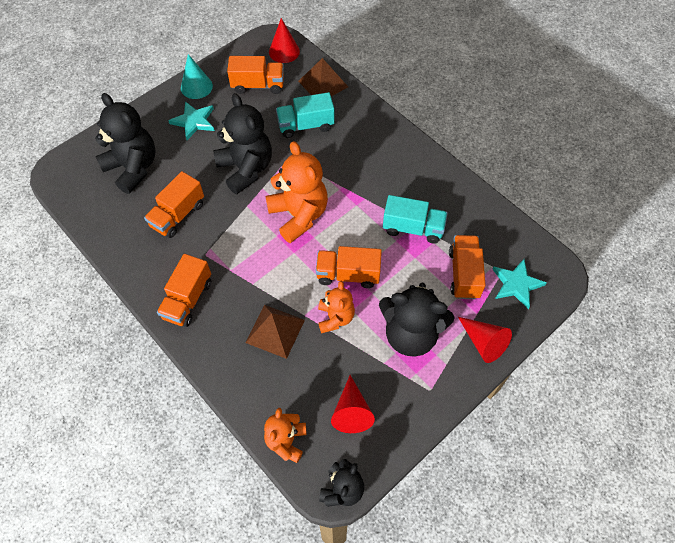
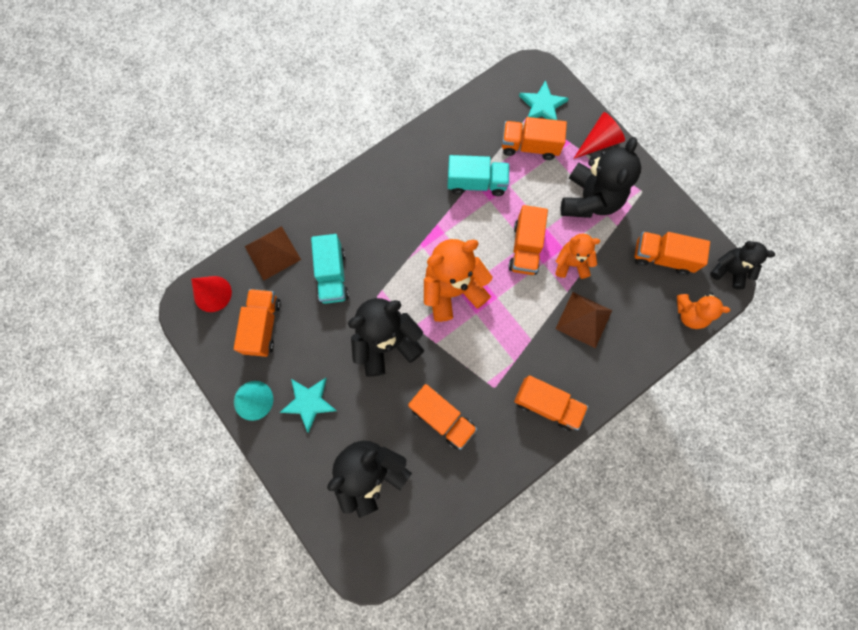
camera: 85 degrees left, 15 degrees up
(351, 411) = (662, 257): red cone -> orange truck
(413, 228) = (476, 183): turquoise truck -> turquoise truck turned 75 degrees clockwise

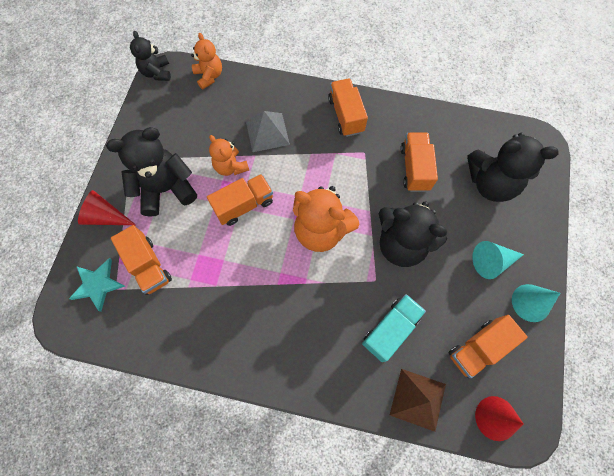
camera: 130 degrees left, 5 degrees down
(309, 402) = (492, 261): turquoise star -> turquoise cone
(476, 183) = (216, 281): turquoise truck -> none
(584, 319) = (267, 132): brown pyramid -> grey pyramid
(662, 257) = (178, 115): orange truck -> none

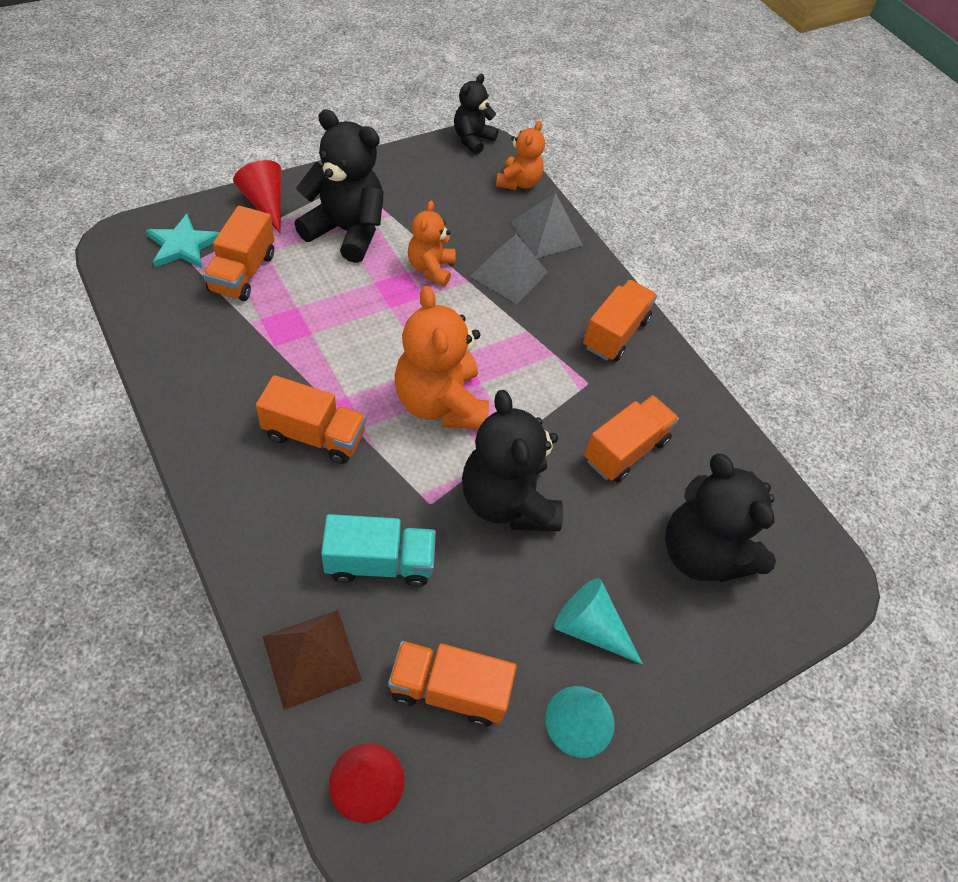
camera: 40 degrees right, 15 degrees down
(244, 205) = (397, 310): orange truck -> orange truck (314, 435)
(256, 92) = (546, 233): none -> grey pyramid

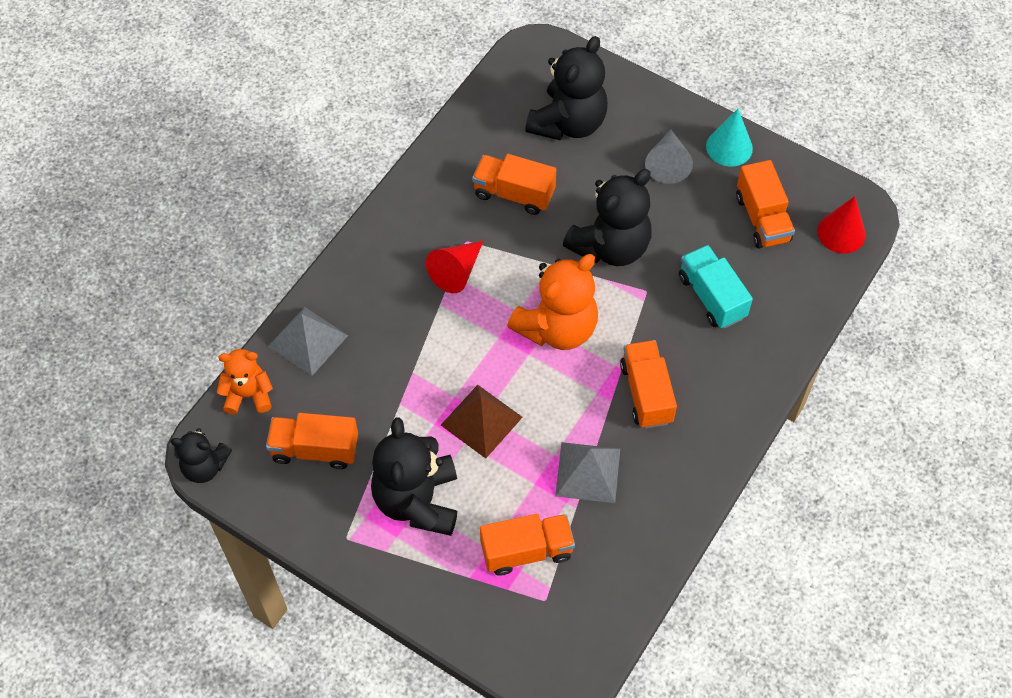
camera: 110 degrees left, 5 degrees up
(183, 245) = (530, 623): turquoise star -> none
(265, 204) = (428, 592): red cone -> red cone (456, 271)
(311, 658) = (799, 299): brown pyramid -> brown pyramid (481, 421)
(431, 269) = (417, 408): orange teddy bear -> none
(509, 274) = (382, 346): grey pyramid -> grey pyramid (587, 472)
(590, 628) = (668, 163): turquoise cone -> grey cone
(615, 333) = (399, 242): orange truck -> orange truck (315, 449)

